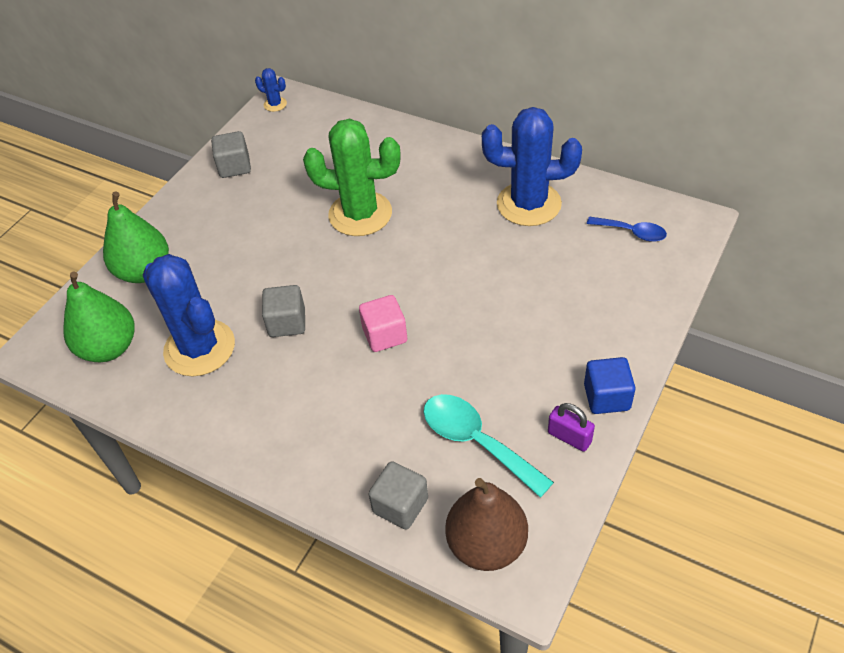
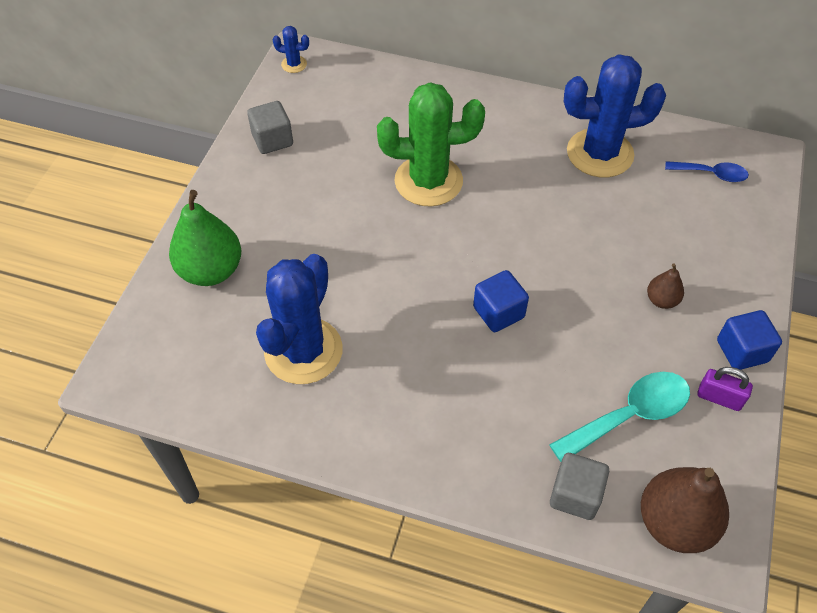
camera: 15 degrees left, 5 degrees up
(109, 348) = (201, 363): green pear -> none
(199, 348) = (303, 351): blue cactus -> blue cactus turned 75 degrees clockwise
(287, 323) = (390, 311): grey cube -> none
(385, 335) = (498, 312): pink cube -> blue cube
(476, 441) = (629, 415): turquoise spoon -> turquoise spoon turned 120 degrees clockwise
(543, 342) = (661, 300): none -> brown pear

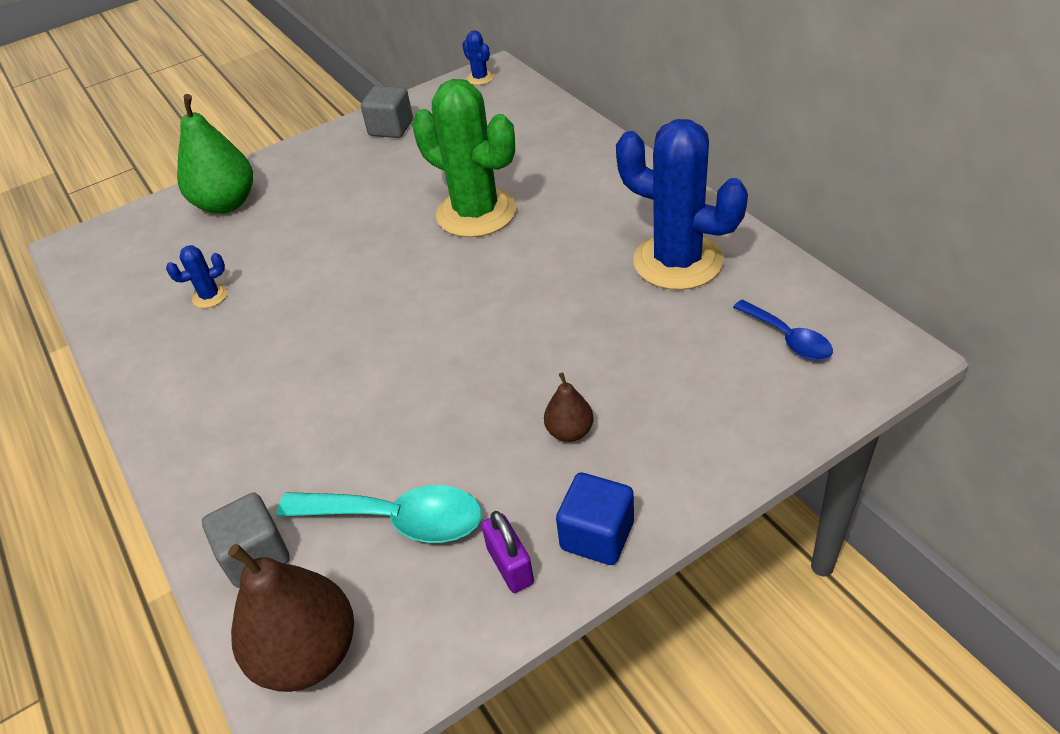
camera: 45 degrees right, 10 degrees down
(303, 351) = (210, 296): blue cactus -> blue cactus, size x0.41
(498, 312) = (396, 353): blue cube -> none

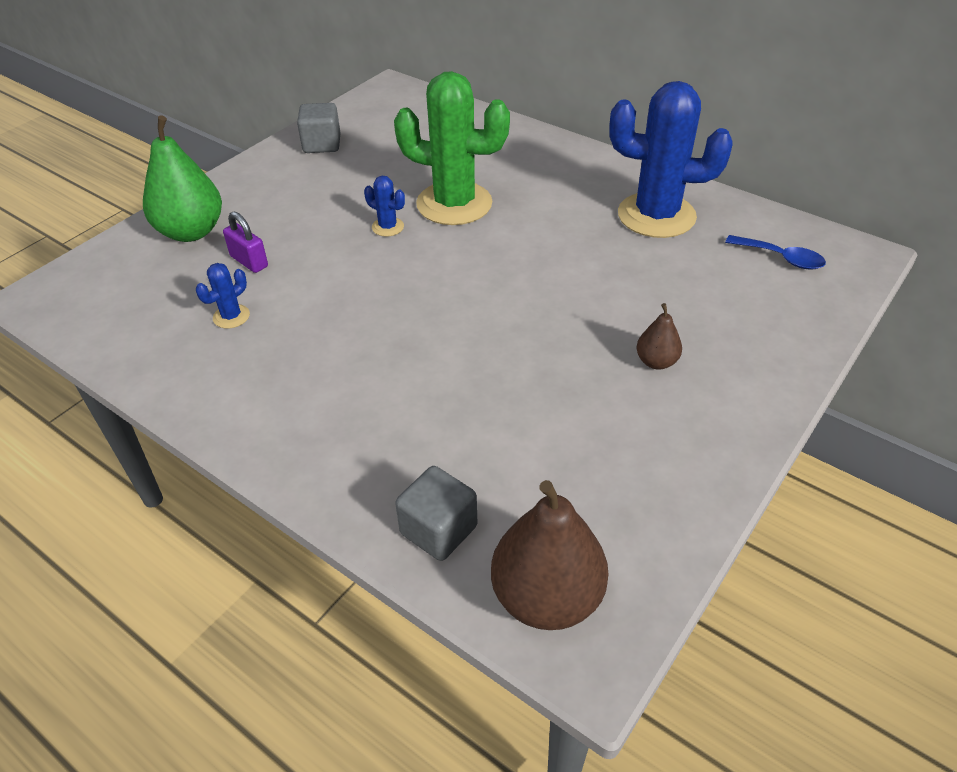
camera: 25 degrees left, 0 degrees up
(397, 519) = (553, 465): turquoise spoon -> none
(480, 78) = (381, 93): blue cactus -> blue cactus (388, 227)
(510, 566) = (678, 477): purple padlock -> purple padlock (249, 261)
(597, 535) = (733, 436): blue cube -> none

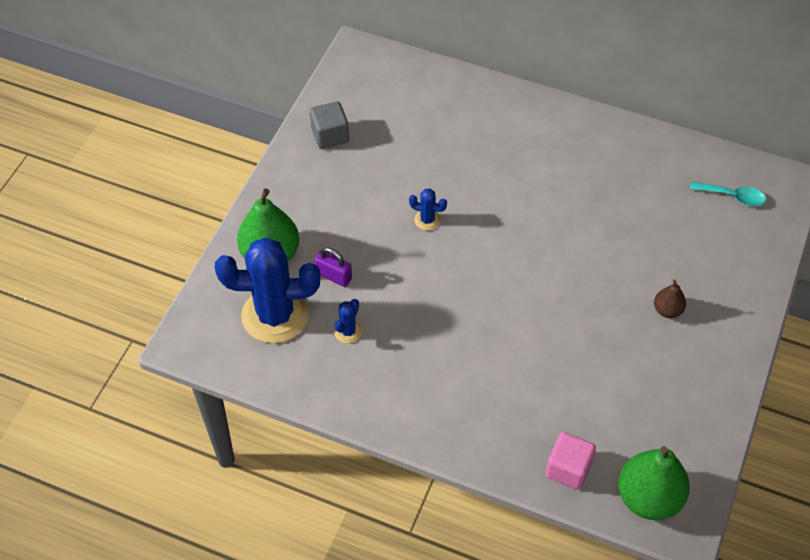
camera: 15 degrees left, 10 degrees up
(438, 530) = (568, 469): grey cube -> pink cube
(454, 204) = (470, 185): green cactus -> none
(546, 597) = (648, 497): brown pear -> green pear
(656, 216) = (631, 169): blue cactus -> blue cactus (275, 315)
(781, 258) = (732, 196): blue spoon -> turquoise spoon

